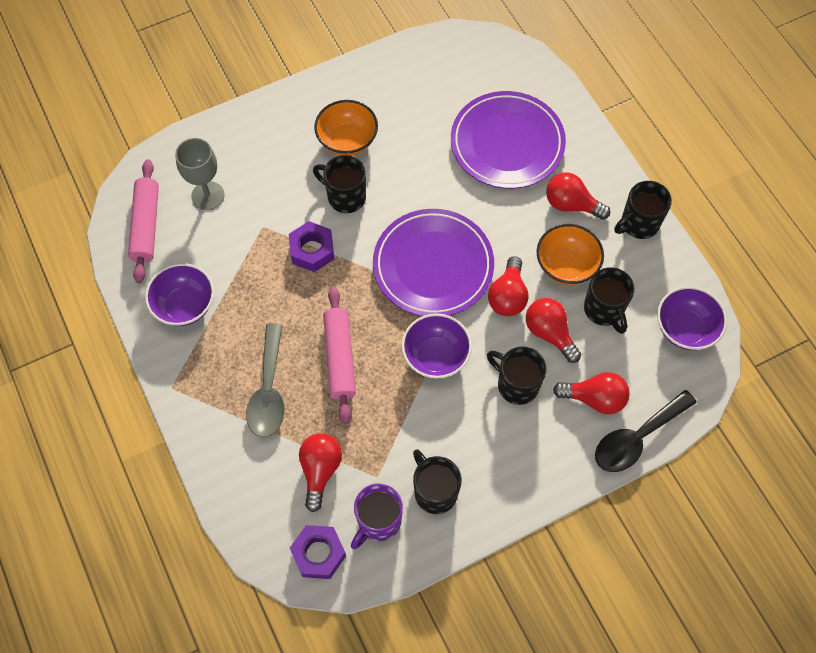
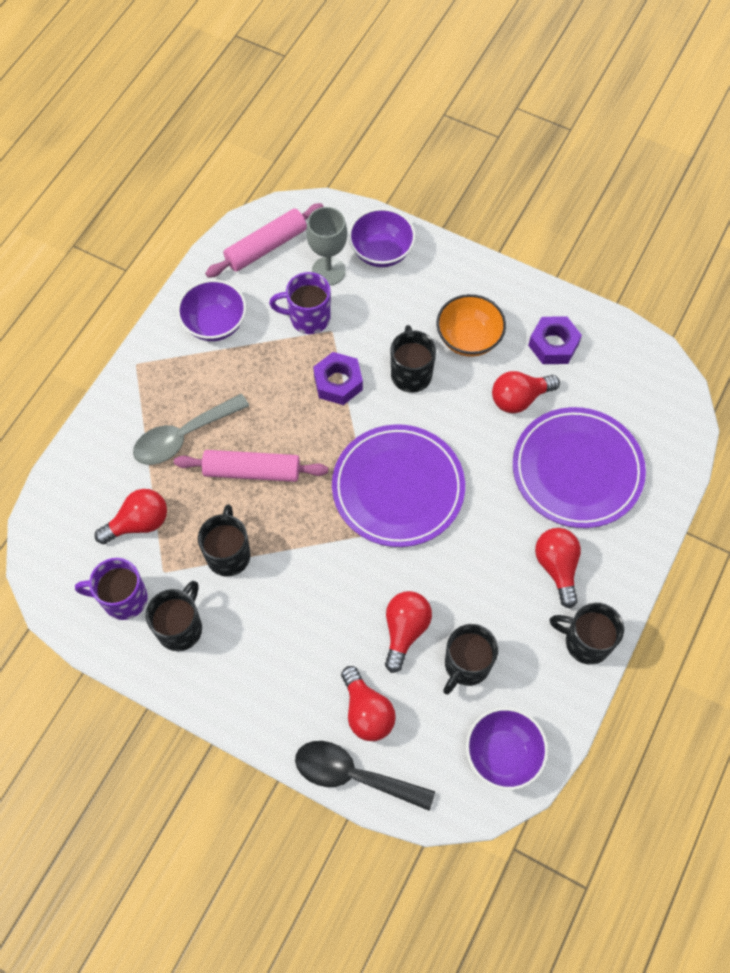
camera: 55 degrees right, 0 degrees up
(237, 236) = (308, 318): none -> purple mug
(318, 554) = (64, 570): purple nut -> purple nut (553, 345)
(339, 358) = (252, 471): pink rolling pin -> pink rolling pin turned 45 degrees clockwise
(435, 356) = (310, 547): purple bowl -> purple bowl (381, 252)
(508, 296) = (415, 570): red light bulb -> red light bulb (519, 398)
(516, 384) = (331, 633): black mug -> black mug (228, 554)
(566, 266) = (487, 602): orange bowl -> none

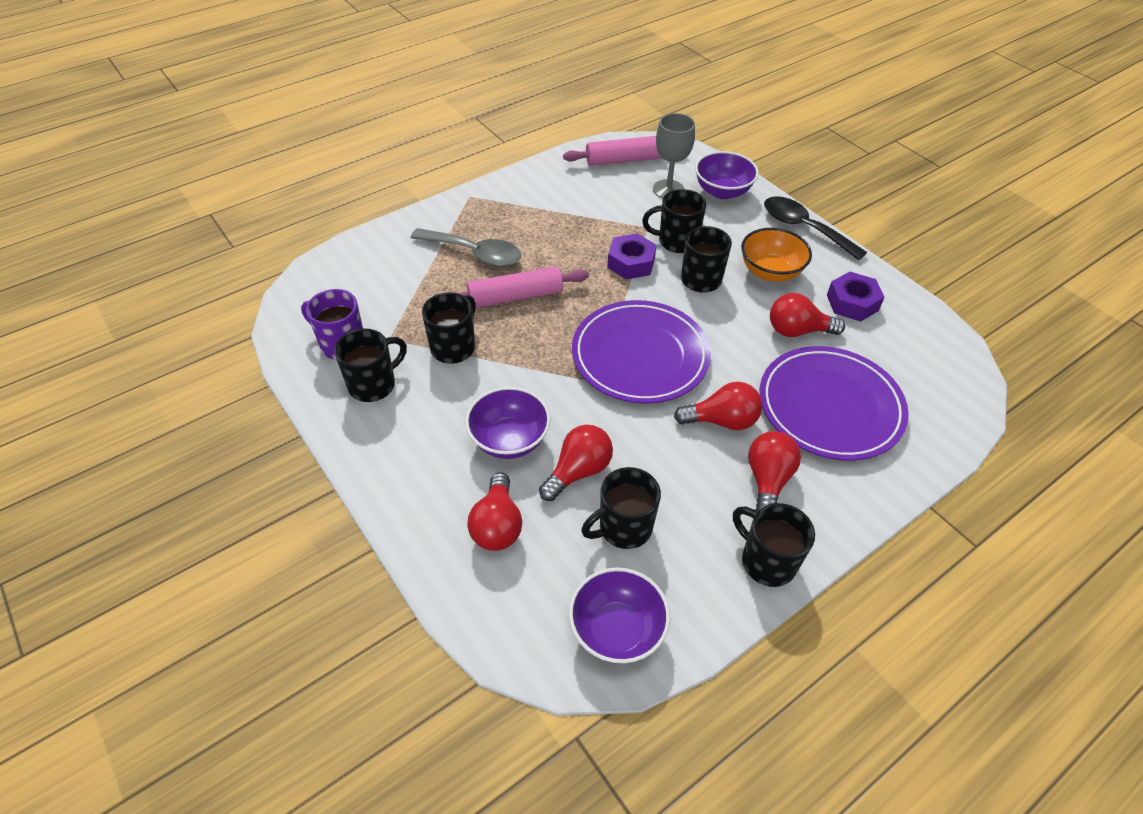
camera: 25 degrees right, 15 degrees down
(139, 523) = (395, 297): red light bulb -> red light bulb (722, 421)
(183, 436) = (474, 253): grey spoon -> grey spoon turned 150 degrees counterclockwise
(215, 324) = (551, 192): purple bowl -> purple bowl (509, 440)
(252, 471) = (515, 296): pink rolling pin -> pink rolling pin turned 45 degrees counterclockwise
(308, 318) = (632, 213): purple mug -> none
(353, 775) = (448, 577): black spoon -> black spoon (804, 228)
(367, 337) = (676, 241): none -> black mug

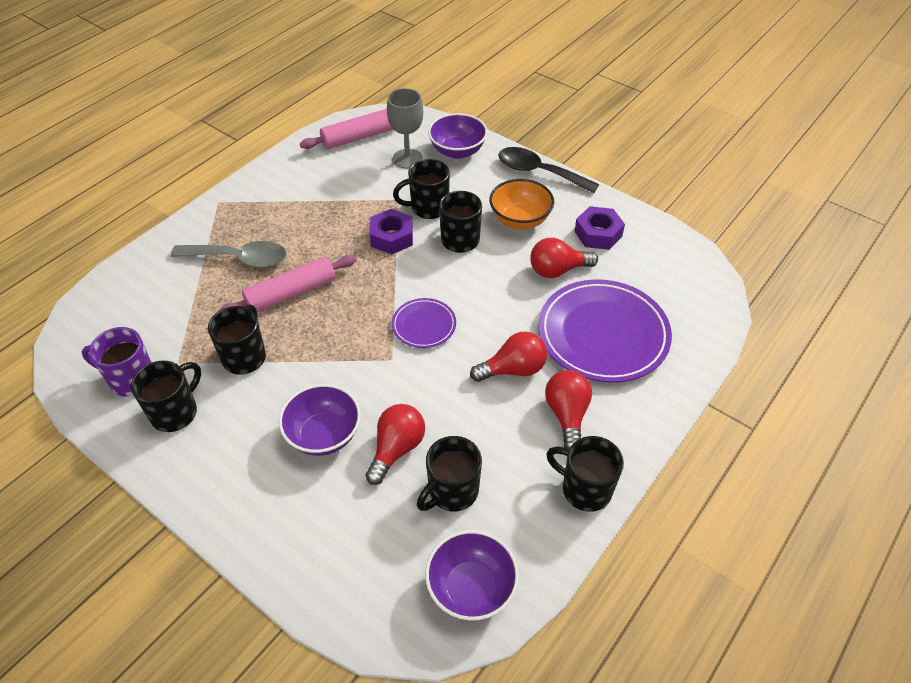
camera: 15 degrees left, 0 degrees up
(497, 525) = (335, 520): red light bulb -> none
(640, 356) = (424, 325): purple plate -> purple plate, size x0.50

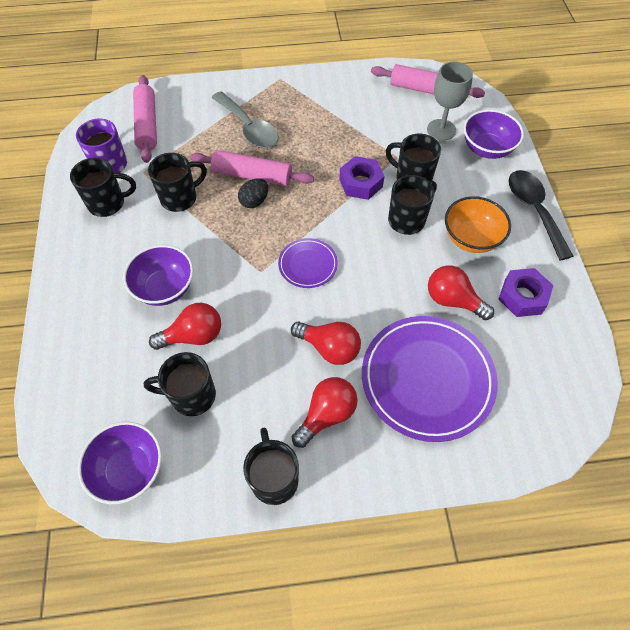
camera: 45 degrees right, 10 degrees up
(129, 321) = (147, 124): none -> pink rolling pin
(319, 311) = (254, 201): none -> black egg

